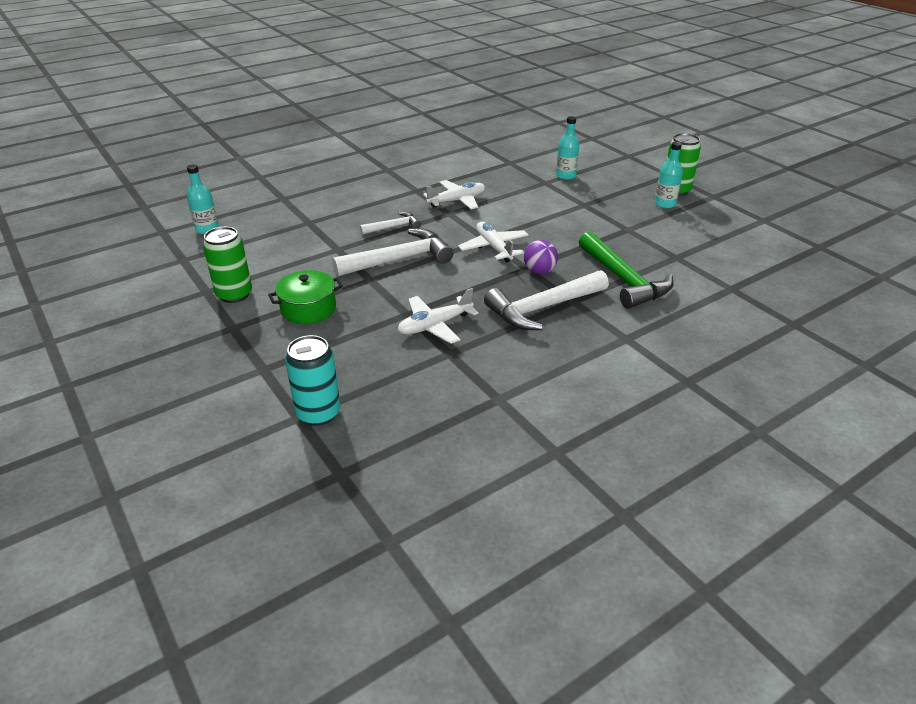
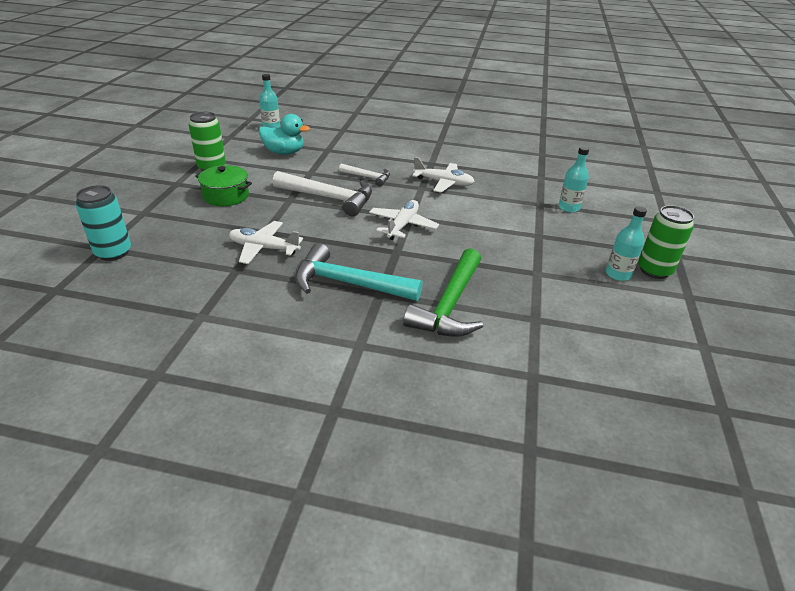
camera: 45 degrees right, 0 degrees up
(274, 245) = (284, 152): none -> turquoise duck
(539, 271) = (400, 259): purple ball -> none
(543, 308) = (348, 283): white hammer -> turquoise hammer

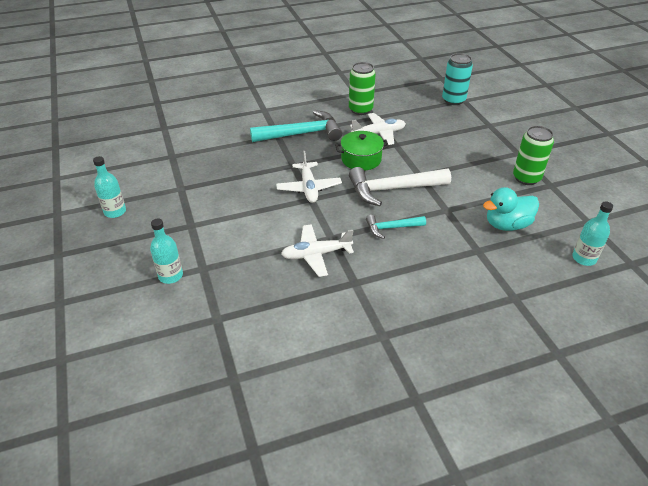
camera: 150 degrees right, 5 degrees up
(226, 196) = (466, 158): green pot -> green pot (361, 159)
(368, 177) = (391, 228): white hammer -> turquoise hammer
(450, 305) = (230, 144): green hammer -> none
(654, 270) = (82, 228): green can -> green can (360, 110)

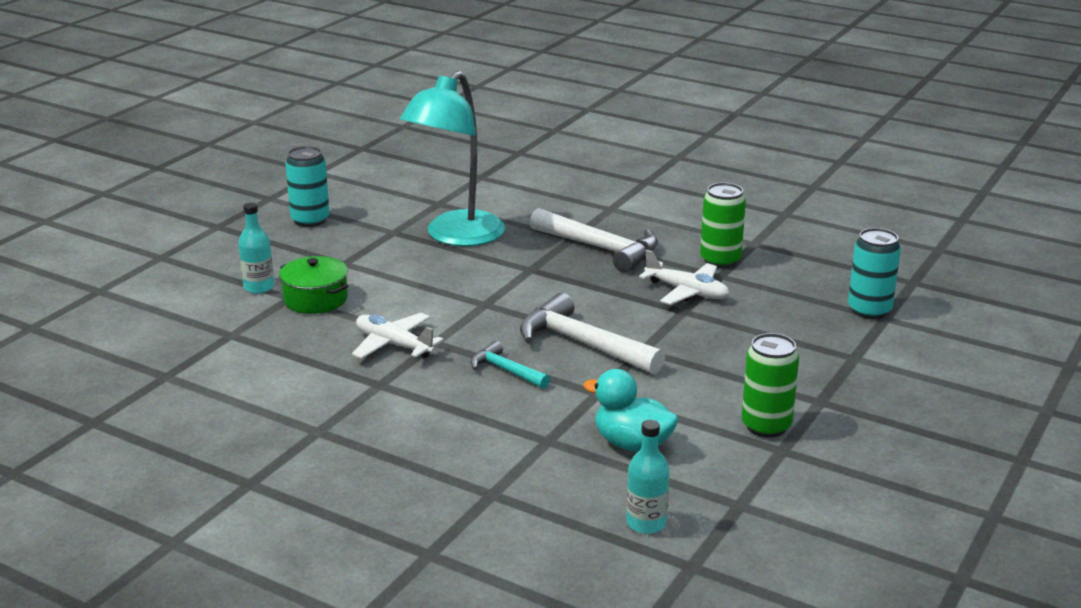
camera: 50 degrees right, 15 degrees down
(115, 212) = (310, 220): turquoise bottle -> turquoise can
(221, 170) = (456, 237): none -> turquoise lamp
(301, 134) = (600, 248): turquoise hammer -> white hammer
(309, 188) = (503, 295): white plane -> none
(361, 159) = (611, 302): green pot -> green pot (315, 299)

